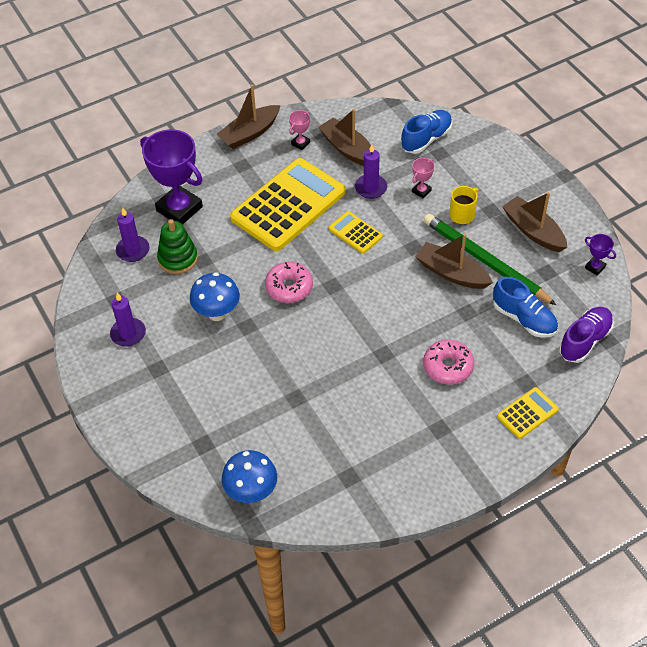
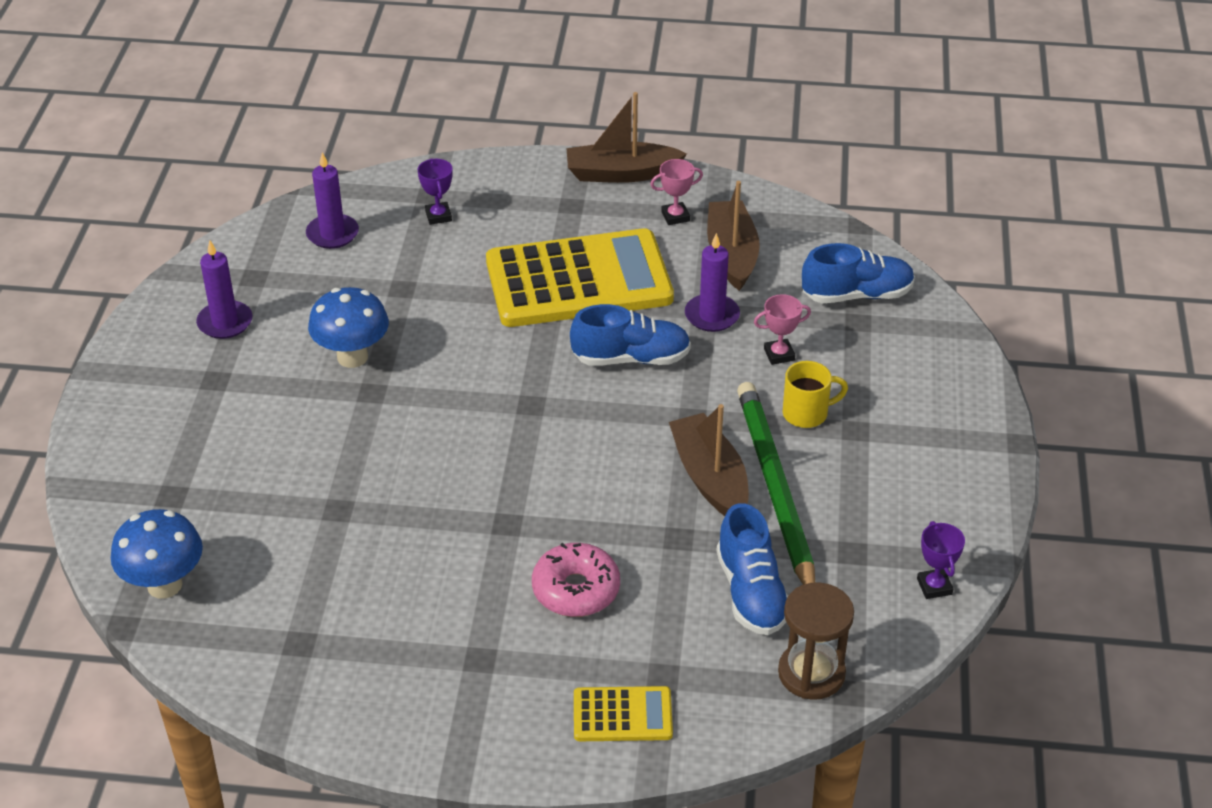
camera: 35 degrees right, 10 degrees down
(178, 259) = (374, 271): green stacking toy -> none
(179, 209) = (438, 216): purple trophy -> purple trophy, size x0.43
(289, 287) = (473, 376): pink donut -> none
(355, 233) = (631, 358): yellow calculator -> blue shoe
(533, 231) = (889, 489): brown boat -> none
(584, 341) = (811, 673): purple shoe -> brown hourglass

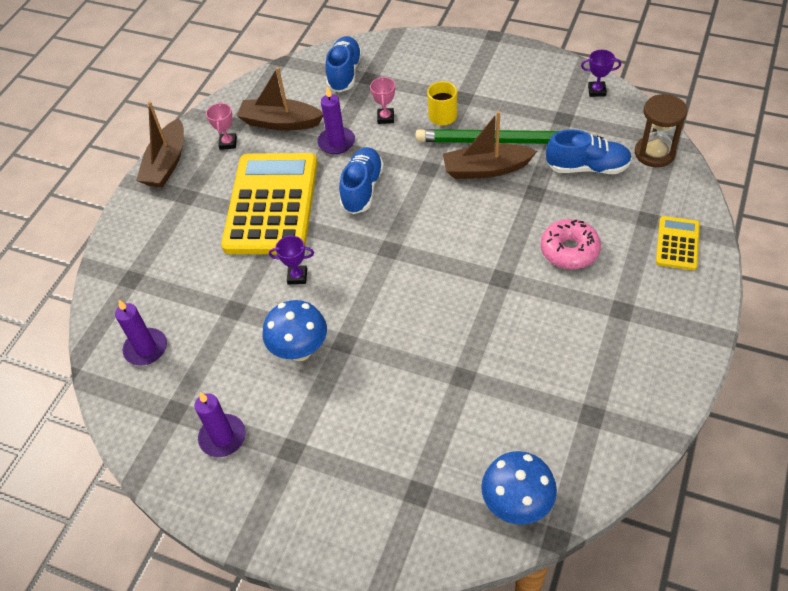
camera: 70 degrees left, 10 degrees up
(438, 216) = (159, 276): purple trophy -> purple trophy (297, 276)

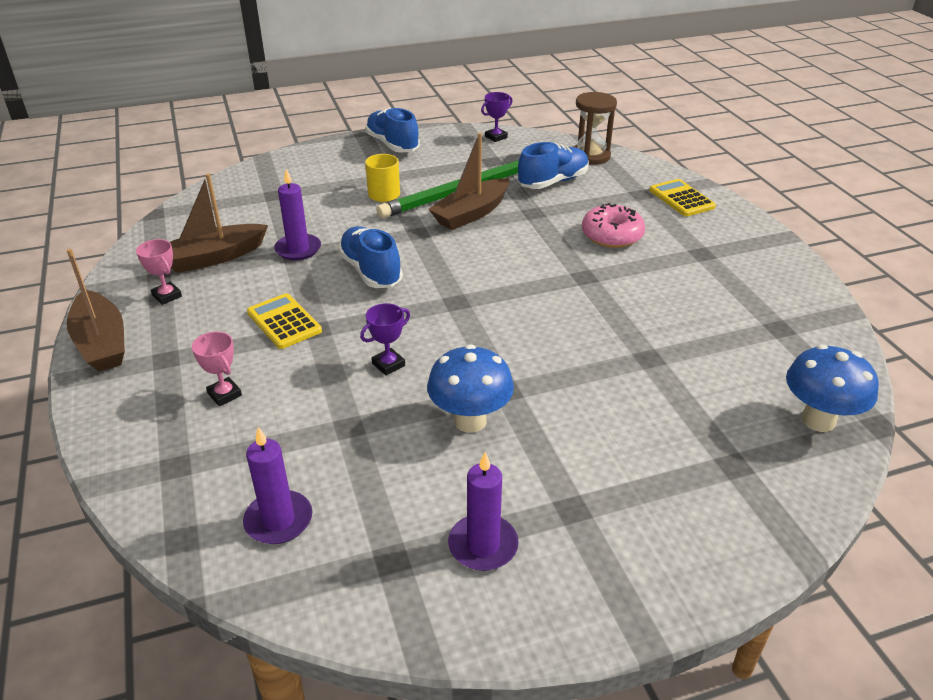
camera: 45 degrees left, 15 degrees down
(271, 204) = (284, 322): yellow calculator -> yellow calculator, size x0.45
(344, 73) = (243, 200): blue shoe -> blue shoe (392, 145)
(385, 118) = (328, 215): pink trophy -> pink trophy (224, 394)

